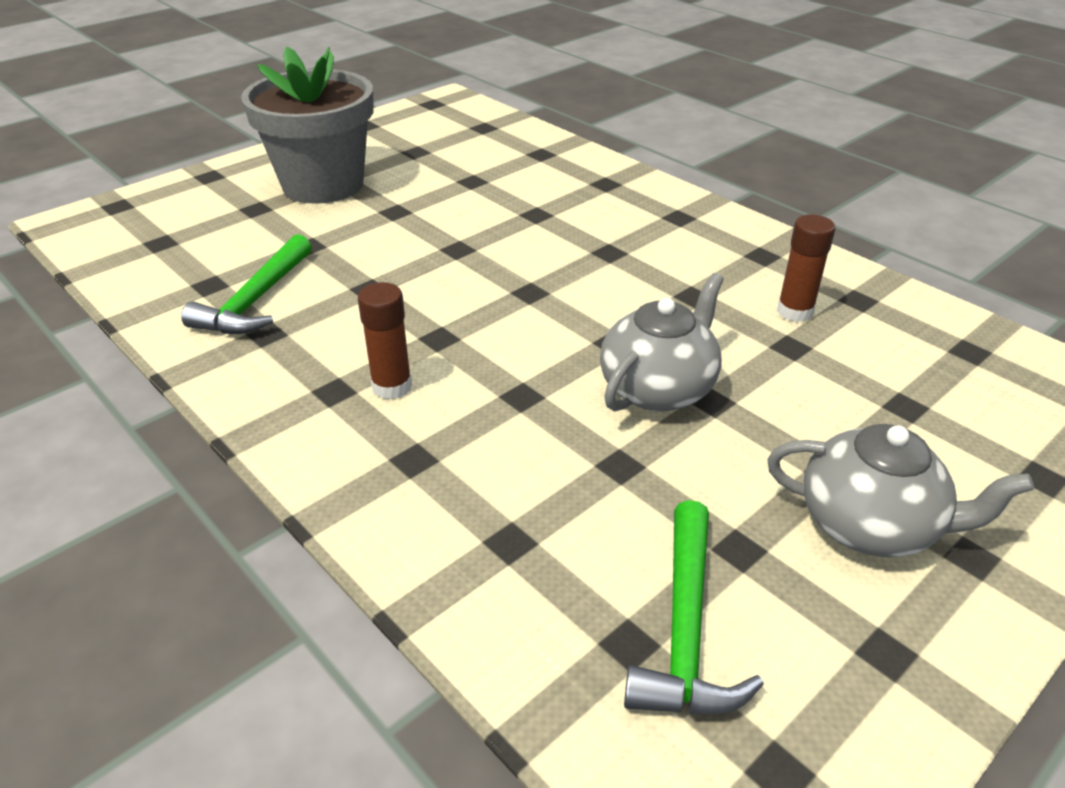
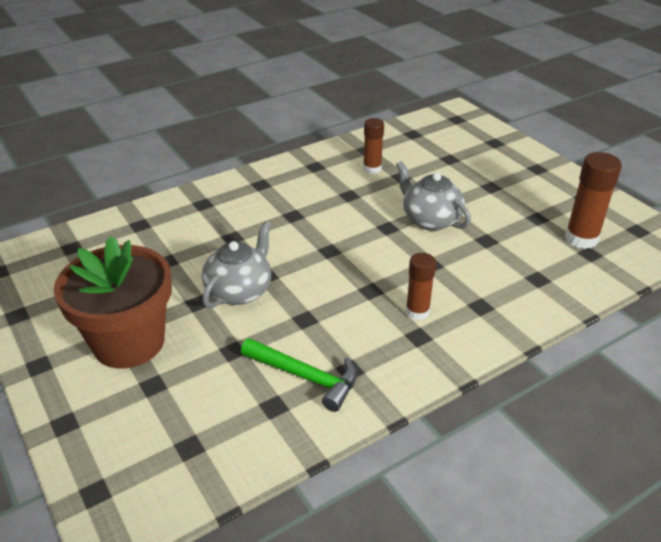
camera: 80 degrees left, 0 degrees up
(323, 184) = (129, 342): grey flower pot -> brown flower pot
(685, 629) = (581, 238): green hammer -> brown glue stick
(870, 525) = (523, 185): grey teapot -> grey teapot (239, 291)

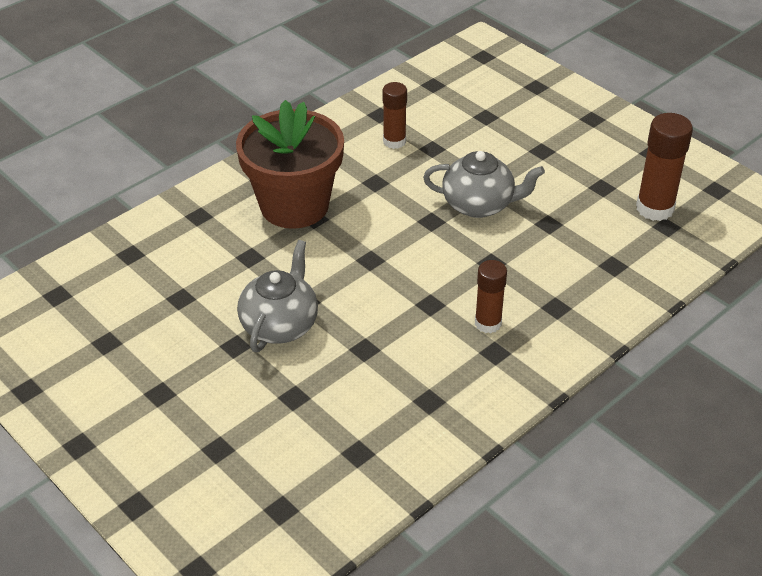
camera: 10 degrees left, 5 degrees up
(129, 342) = (173, 404): brown flower pot -> brown flower pot (294, 205)
(305, 377) = (383, 416): green hammer -> none
(430, 220) = (479, 205): grey teapot -> grey teapot turned 150 degrees clockwise

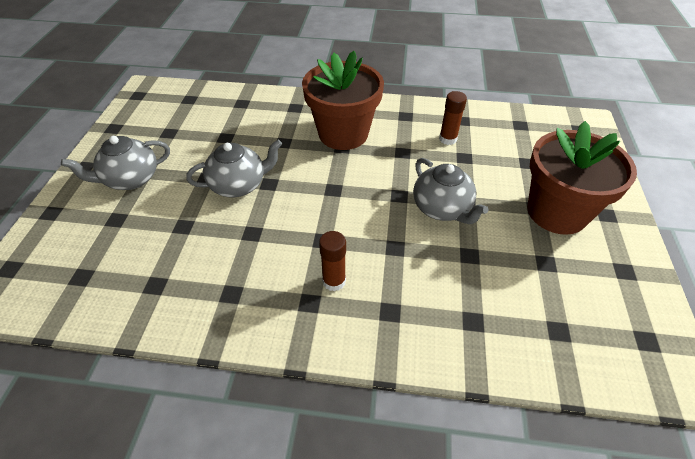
camera: 50 degrees right, 5 degrees up
(159, 410) = (131, 179): none -> grey teapot
(559, 142) = (557, 212): none -> brown flower pot
(655, 208) = (568, 310): brown glue stick -> none

